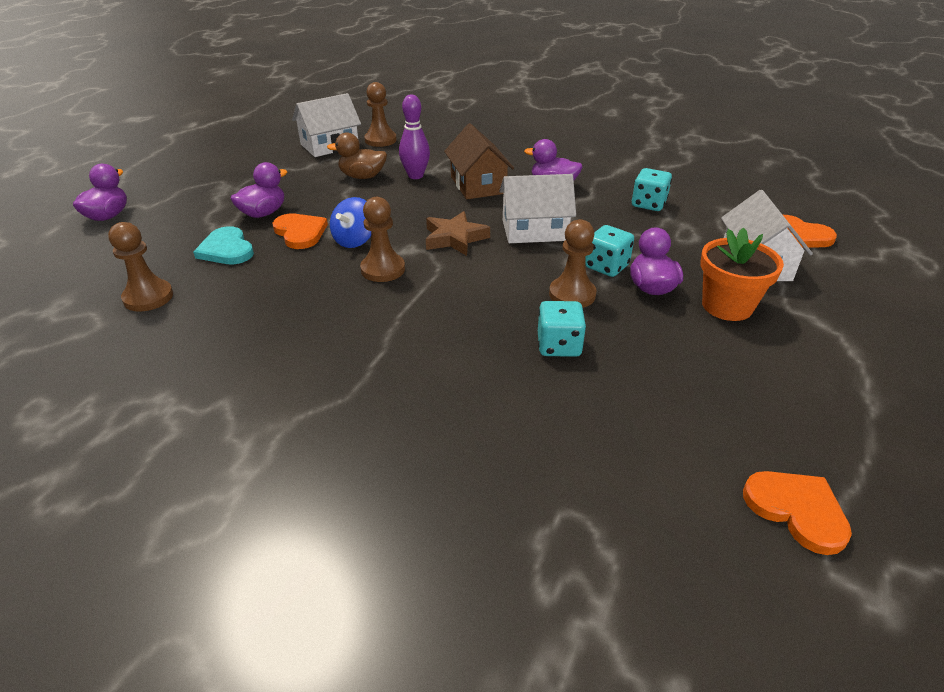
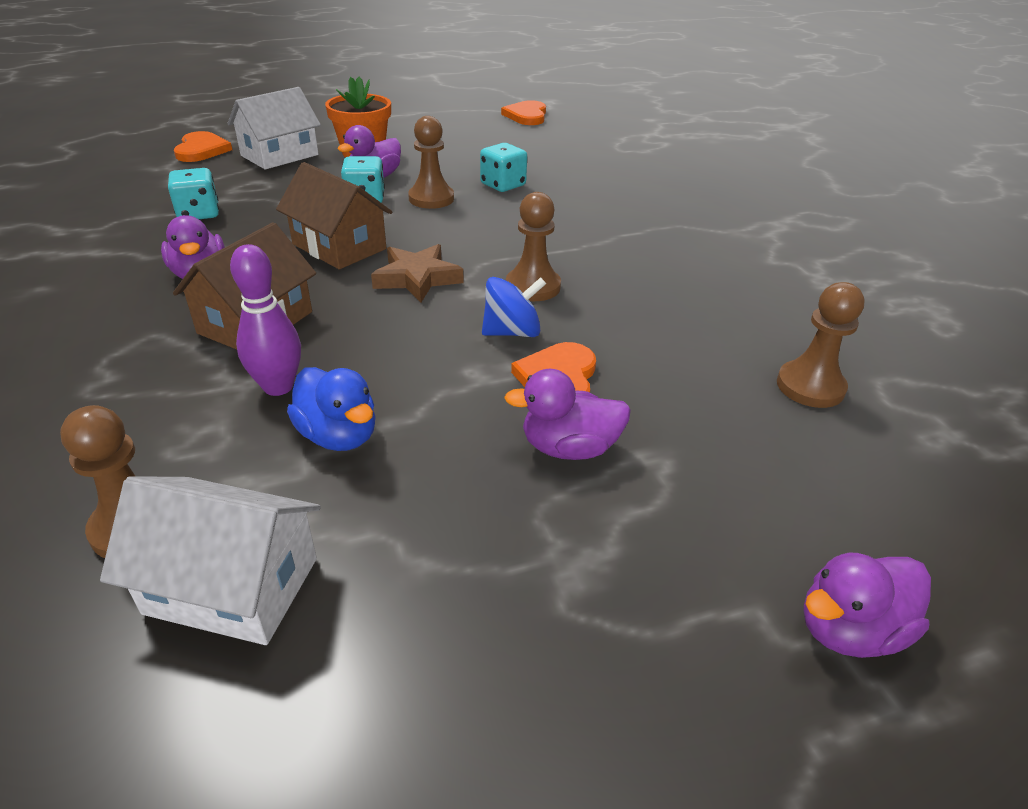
camera: 135 degrees left, 0 degrees up
(226, 249) = (674, 407): turquoise heart -> none
(362, 177) = (338, 436): brown duck -> blue duck
(534, 230) = (339, 246): white house -> brown house

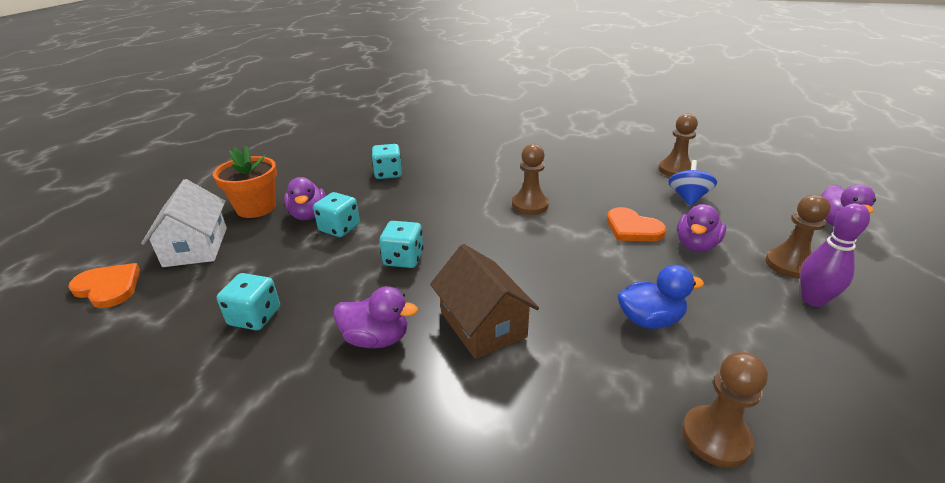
camera: 55 degrees left, 5 degrees down
(232, 585) = (785, 399): white house -> none
(278, 386) = (578, 333): purple bowling pin -> purple bowling pin (813, 300)
(339, 246) = (403, 259): brown house -> turquoise dice
(417, 278) = (482, 240): brown star -> none
(431, 199) = (374, 203): brown pawn -> brown pawn (789, 264)
(512, 332) = (575, 227): blue spinning top -> blue spinning top (688, 198)
(526, 116) = (295, 134): orange heart -> none

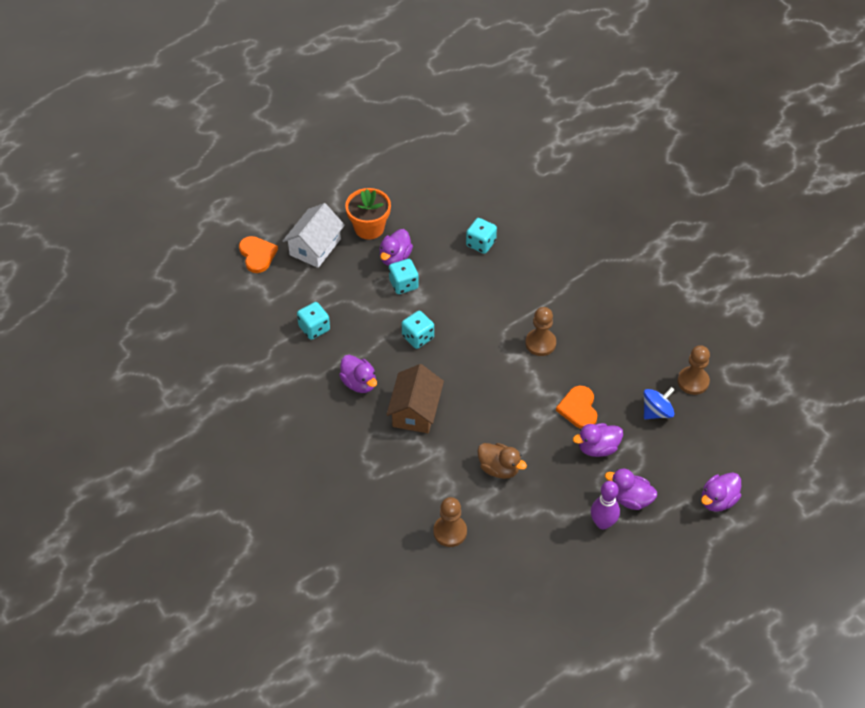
camera: 40 degrees right, 20 degrees up
(649, 320) = (499, 468): blue duck -> brown duck
(789, 264) = (630, 498): brown pawn -> purple duck

